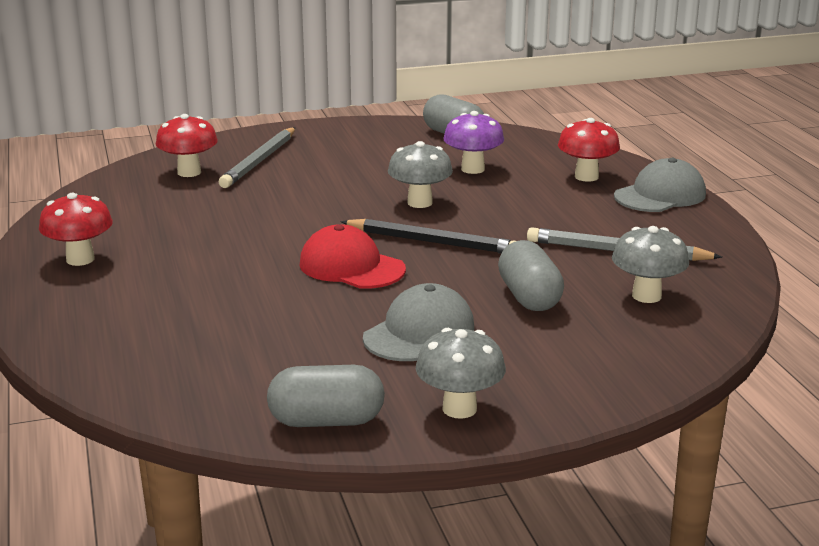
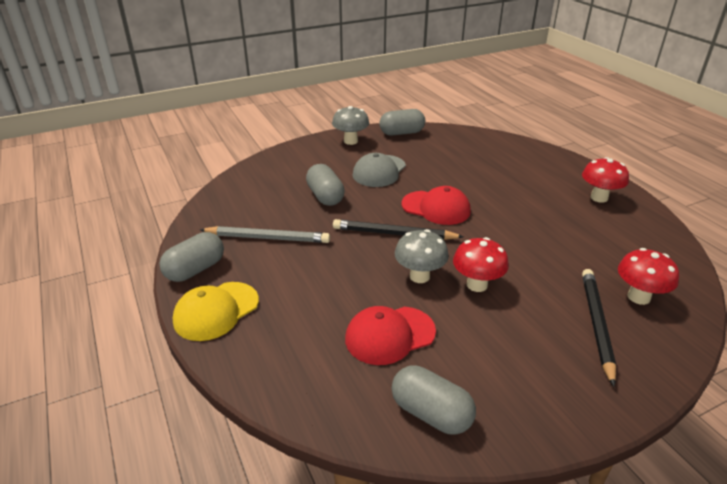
camera: 170 degrees right, 10 degrees up
(259, 161) = (596, 324): grey pencil -> black pencil
(473, 169) = (389, 335): purple mushroom -> red cap
(586, 177) = (279, 335): red mushroom -> red mushroom (477, 285)
(646, 296) = (257, 204): grey mushroom -> none
(660, 195) = (216, 311): grey cap -> yellow cap
(705, 228) = (195, 270): none -> grey capsule

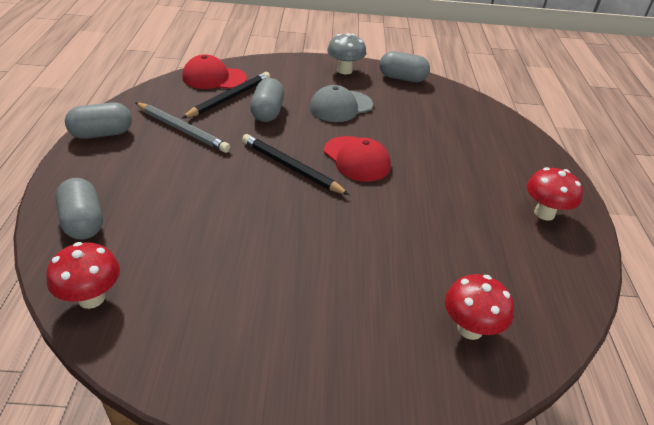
camera: 25 degrees right, 5 degrees up
(216, 311) = (82, 172): yellow cap -> none
(389, 335) = (190, 252): red cap -> red cap (214, 78)
(419, 276) = (272, 214): grey mushroom -> none
(431, 413) = (150, 333): grey capsule -> grey capsule (83, 222)
(477, 285) = (315, 244): red mushroom -> red mushroom (91, 298)
(596, 324) = (392, 333): black pencil -> black pencil (229, 98)

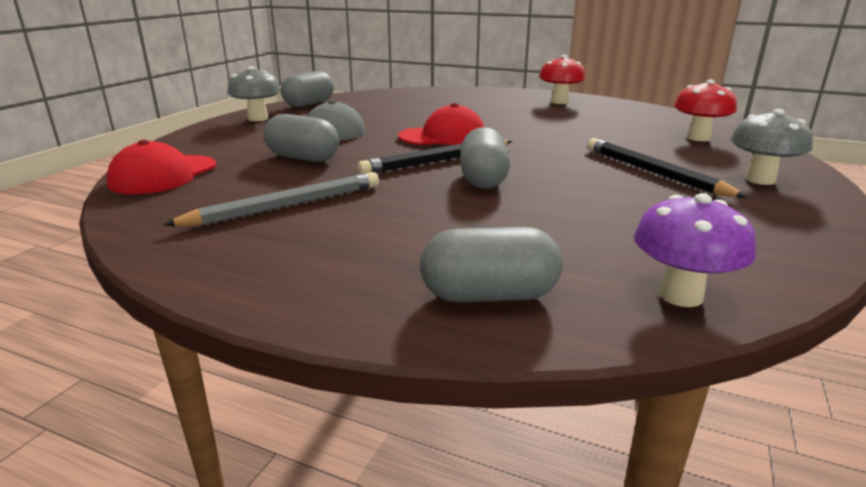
camera: 65 degrees left, 15 degrees down
(91, 298) = (680, 295): red mushroom -> purple mushroom
(102, 134) = (220, 267): grey capsule -> grey capsule (483, 179)
(229, 98) = (237, 172): black pencil -> black pencil (652, 172)
(340, 368) = (760, 180): none -> grey mushroom

